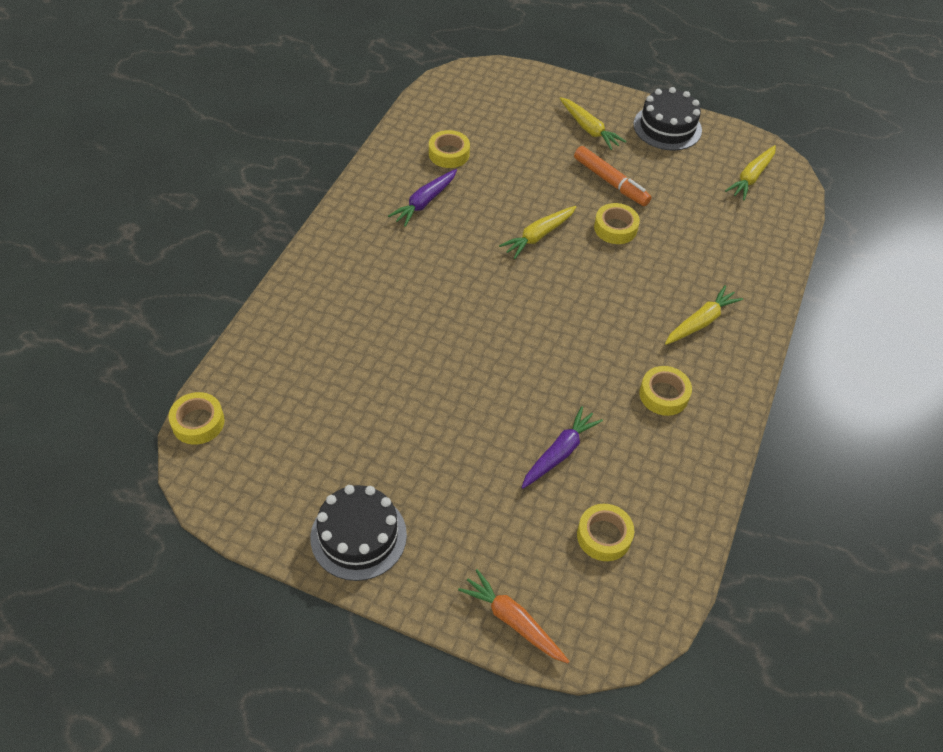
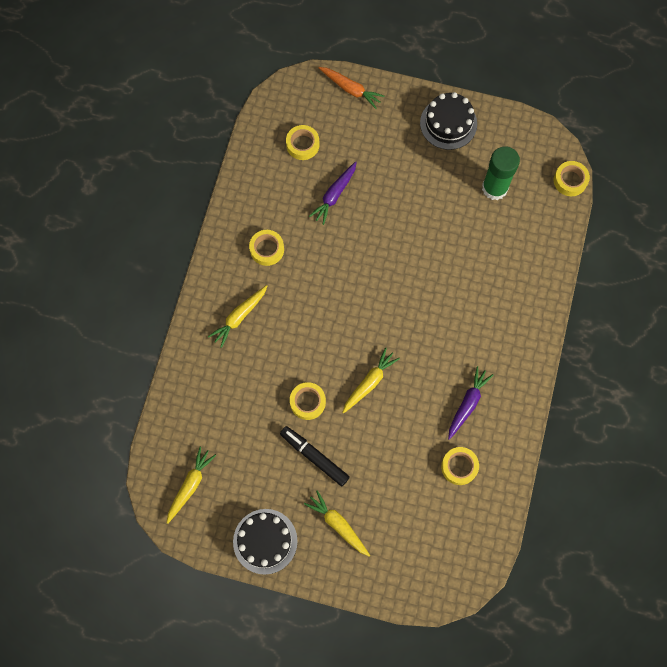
camera: 175 degrees right, 20 degrees up
(315, 428) = (494, 188): none -> green glue stick
(610, 182) = (314, 457): orange marker -> black marker

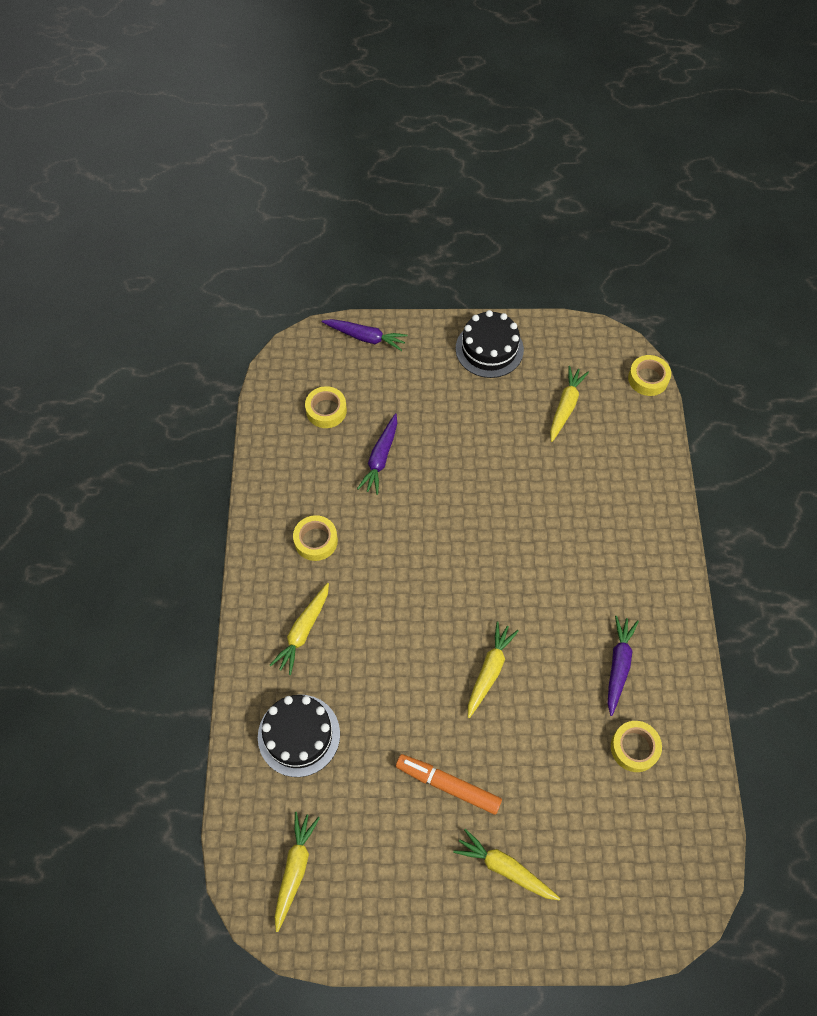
camera: 15 degrees left, 10 degrees down
(265, 541) = (415, 919): black cake -> black cake (299, 735)
(307, 402) = (419, 716): yellow tape -> none
(314, 457) = (448, 785): black marker -> orange marker
(351, 89) = (365, 337): orange carrot -> purple carrot
(494, 188) = (565, 406): green glue stick -> yellow carrot

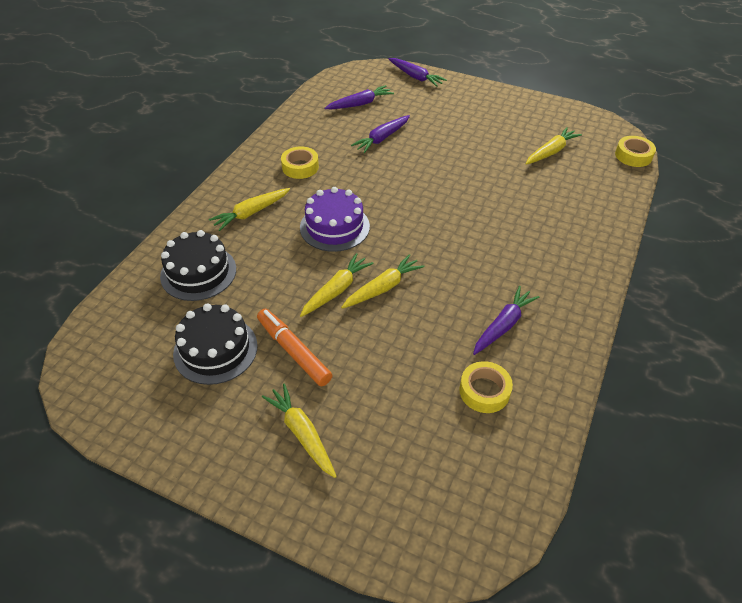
camera: 25 degrees right, 15 degrees down
(295, 869) = (125, 357): yellow carrot -> yellow carrot (336, 290)
(326, 410) = (360, 104): yellow tape -> purple carrot
(400, 612) = (334, 227): none -> purple cake
(489, 349) = (507, 106): black cake -> black cake (215, 349)

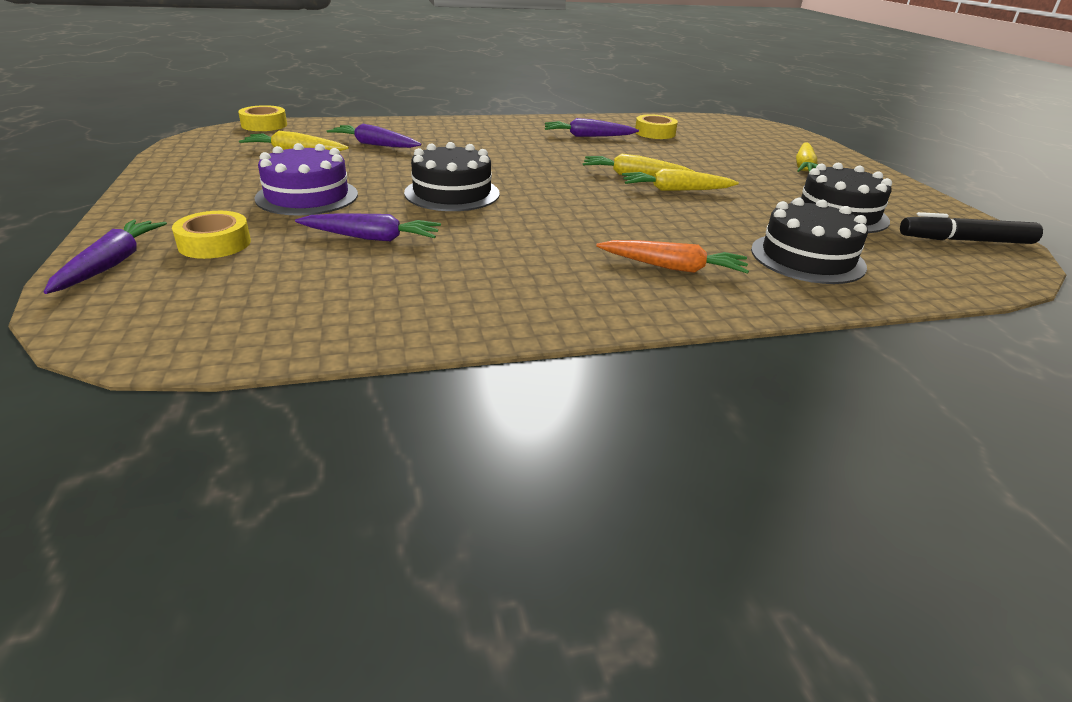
camera: 130 degrees left, 15 degrees down
(114, 381) = (965, 240): none -> black marker
(251, 213) = (673, 267): yellow carrot -> orange carrot
(293, 351) = (764, 187): orange marker -> none
(300, 167) = (528, 271): yellow tape -> yellow tape (215, 243)
(334, 227) = (600, 214): purple cake -> purple cake (307, 196)
(360, 104) = (272, 284): purple carrot -> purple carrot (374, 145)
(421, 185) = (452, 193): none -> black cake

